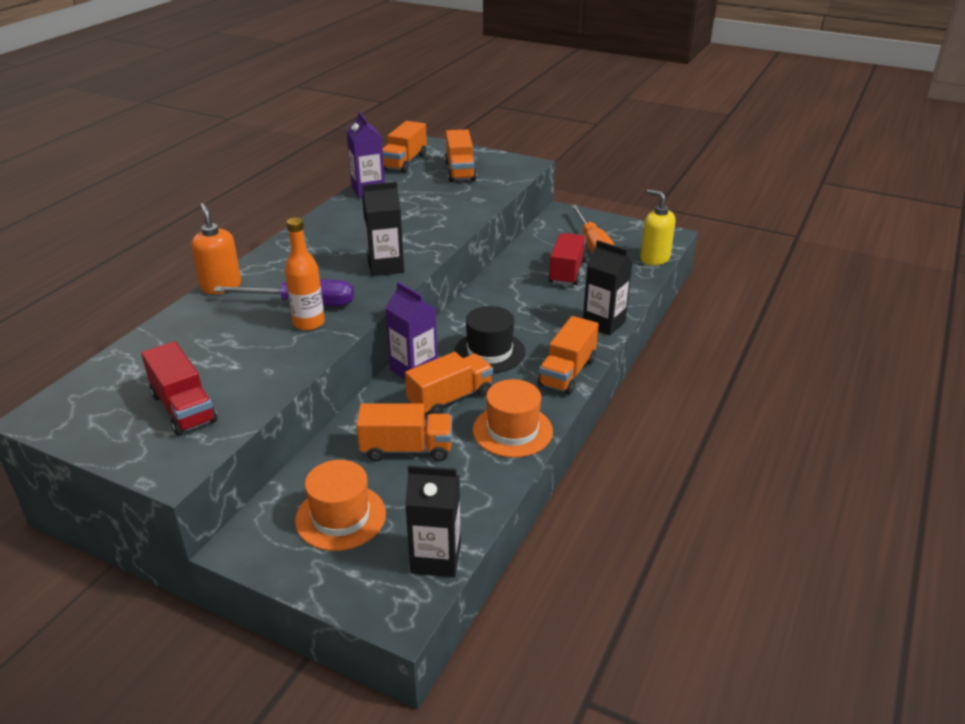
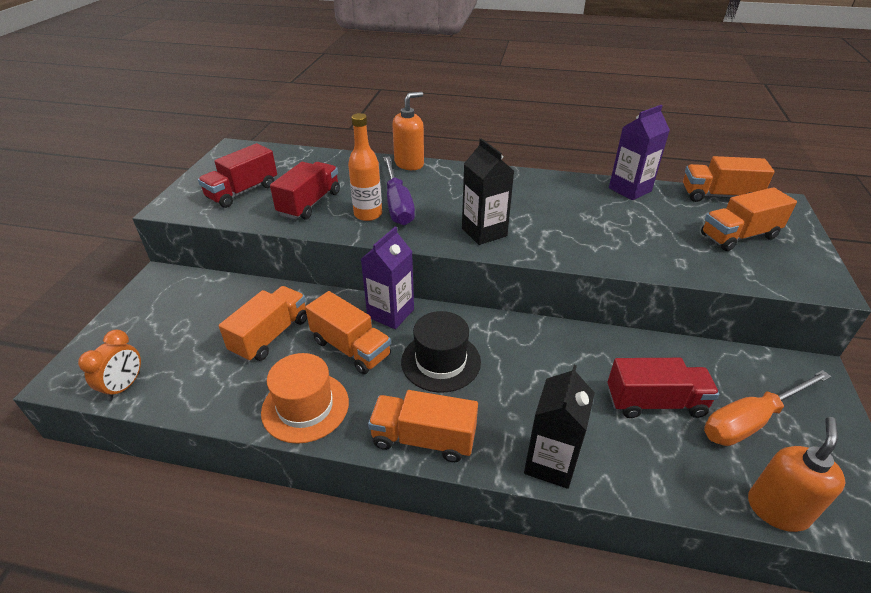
camera: 75 degrees right, 5 degrees up
(256, 358) = (309, 203): none -> red truck
(340, 517) = (184, 318): orange hat -> none
(406, 449) = (270, 335): orange truck -> orange truck turned 135 degrees counterclockwise
(436, 558) = (124, 386): black carton -> orange clock
(654, 258) = (777, 509): yellow soap dispenser -> orange soap dispenser

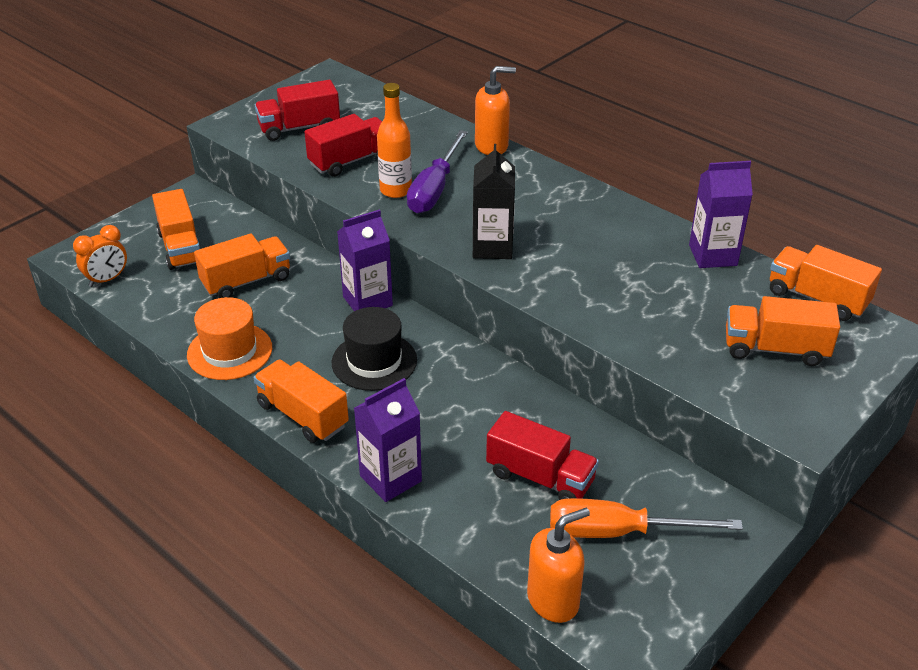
camera: 30 degrees right, 0 degrees up
(351, 348) = (305, 318): orange truck -> orange truck (181, 247)
(550, 463) = (390, 478): black carton -> purple carton

